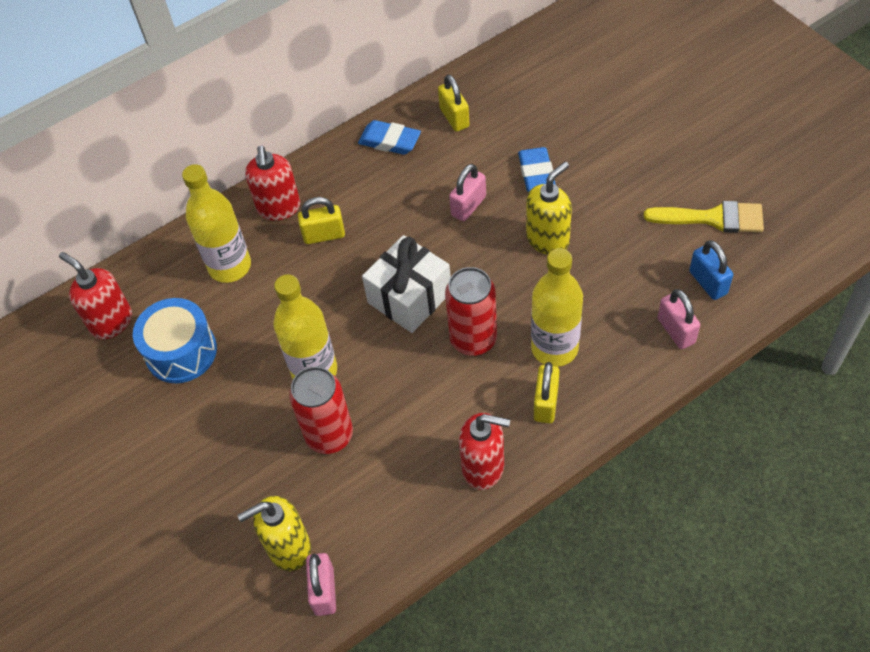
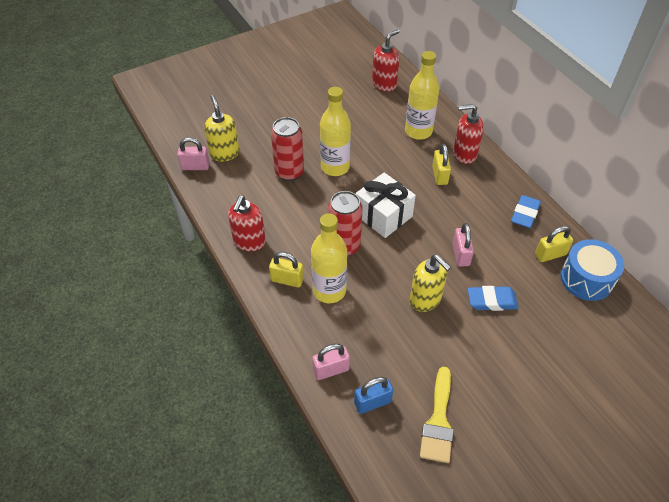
camera: 90 degrees right, 5 degrees down
(181, 352) = (359, 112): blue drum -> blue drum (586, 279)
(468, 206) = (460, 255): pink padlock -> pink padlock turned 45 degrees clockwise

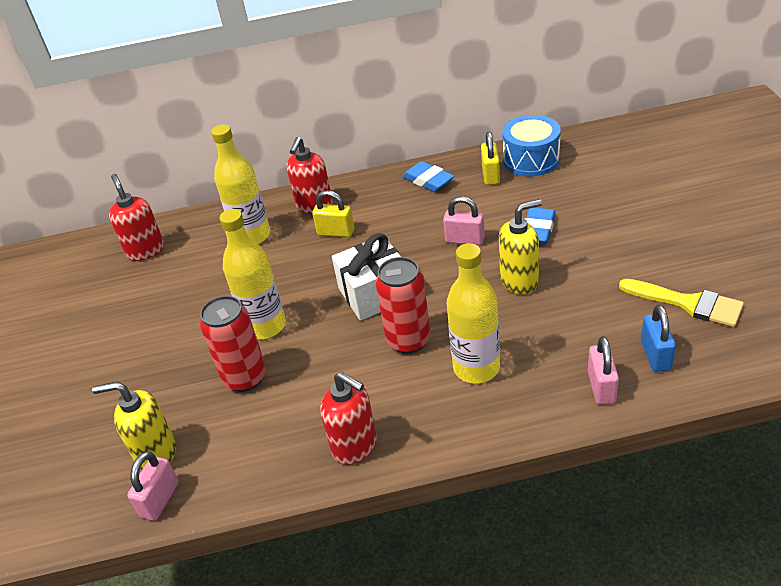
camera: 65 degrees left, 10 degrees down
(287, 280) = (442, 410): yellow padlock -> none

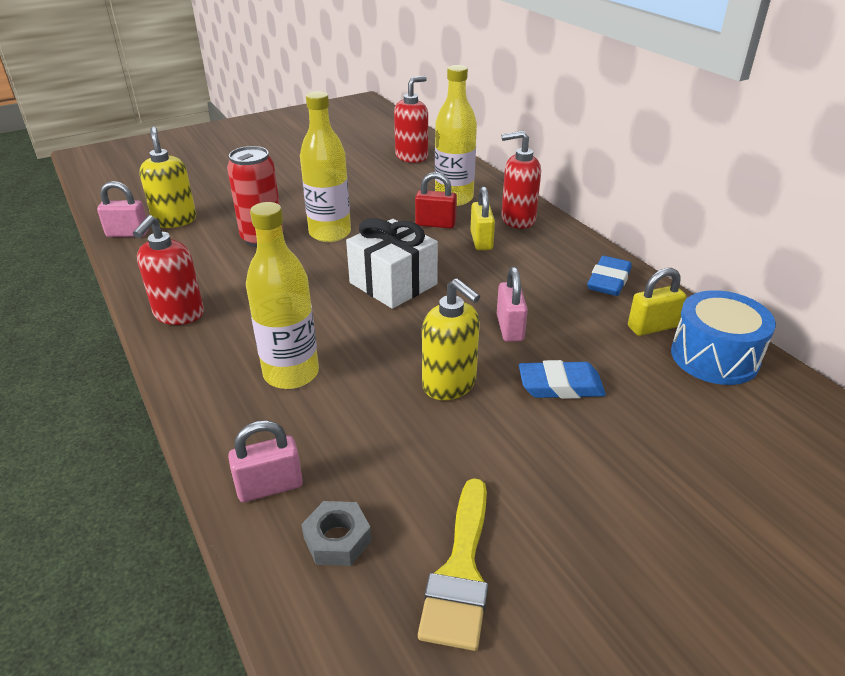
camera: 65 degrees right, 5 degrees down
(291, 254) = (435, 224): none -> red padlock
(408, 340) = (326, 318): red can -> none
(655, 355) = (337, 539): blue padlock -> grey nut

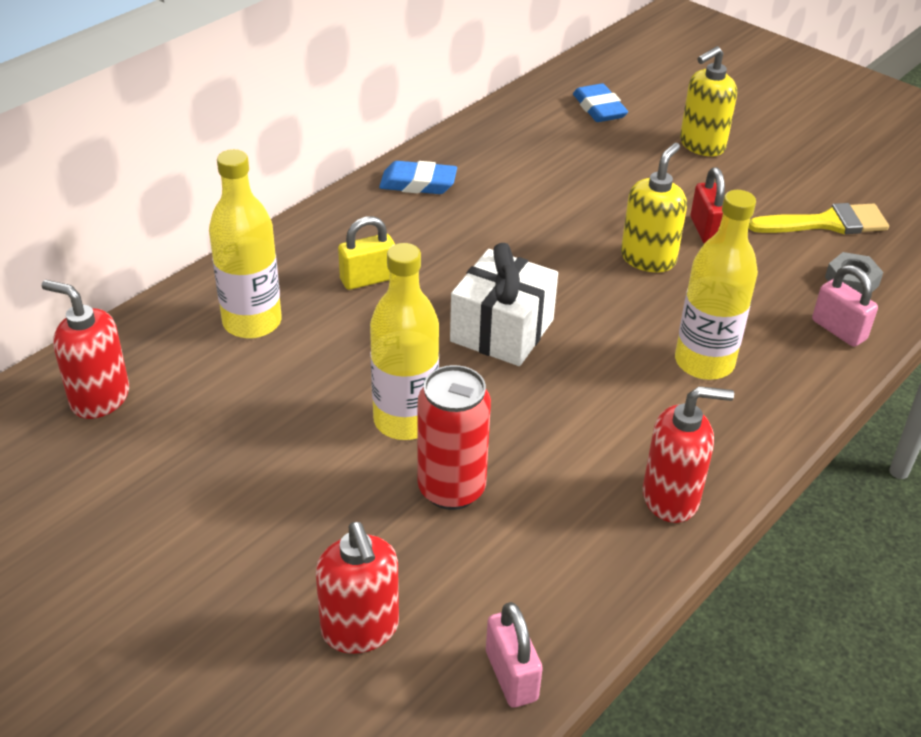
camera: 110 degrees left, 5 degrees up
(175, 220) = (440, 630): yellow soap dispenser -> yellow soap dispenser (701, 145)
(435, 224) = (337, 325): red padlock -> red padlock (706, 230)
(510, 328) = (539, 236): pink padlock -> none
(517, 220) = (299, 258): red soap dispenser -> red soap dispenser (360, 629)
(560, 386) = (607, 199): blue eraser -> blue eraser (599, 108)
(652, 327) = (488, 157): yellow padlock -> none
(714, 357) = (515, 127): blue drum -> none

